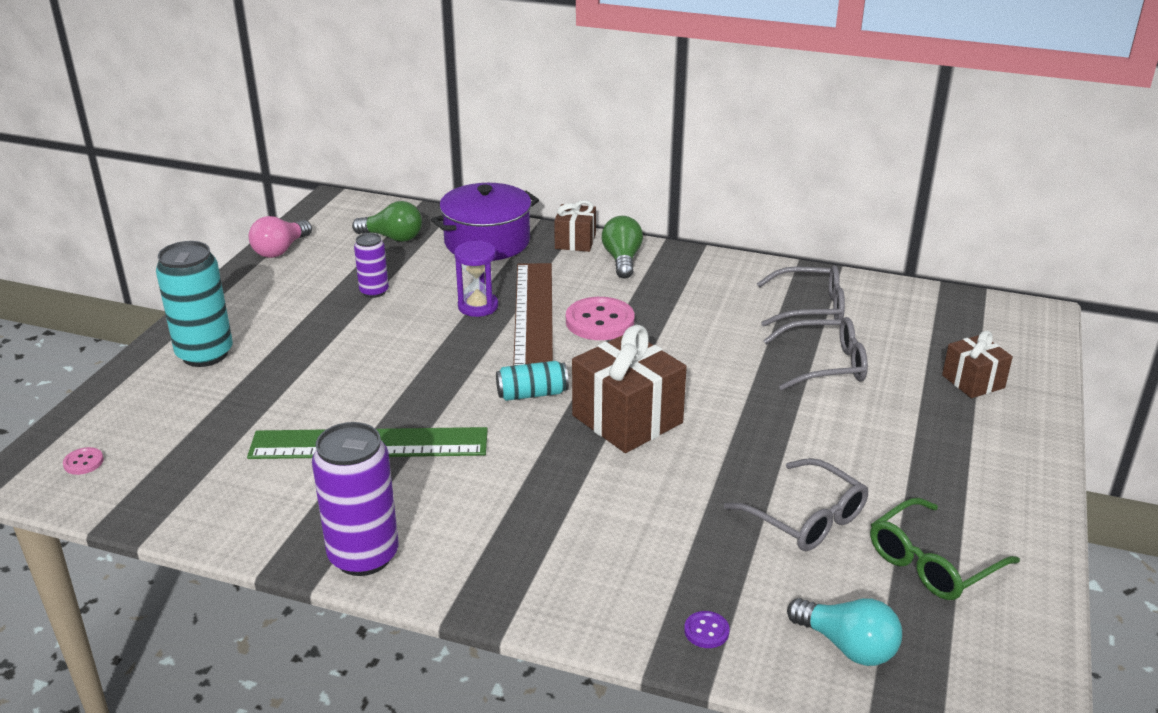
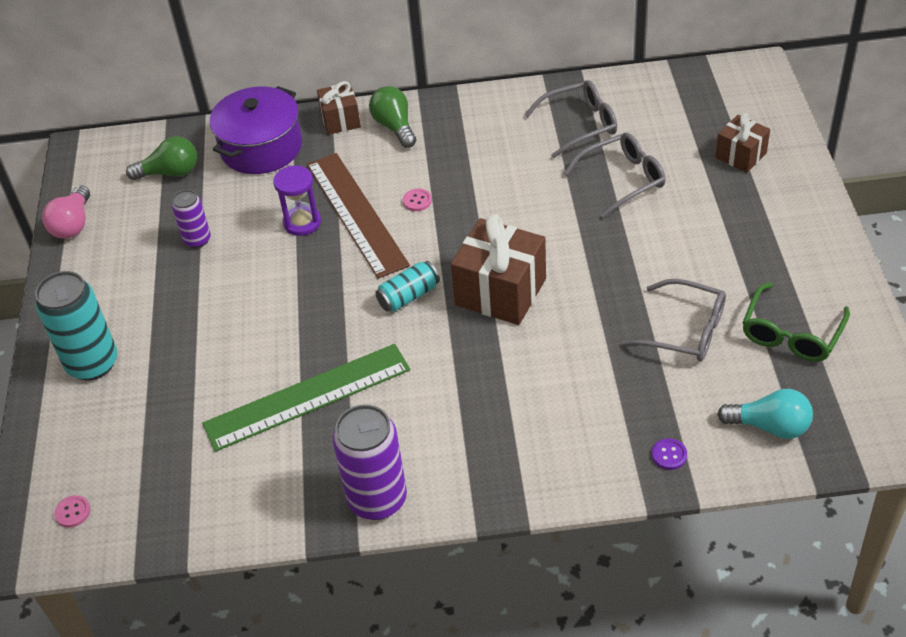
camera: 20 degrees left, 15 degrees up
(600, 321) = (417, 201): pink button -> pink button, size x0.46

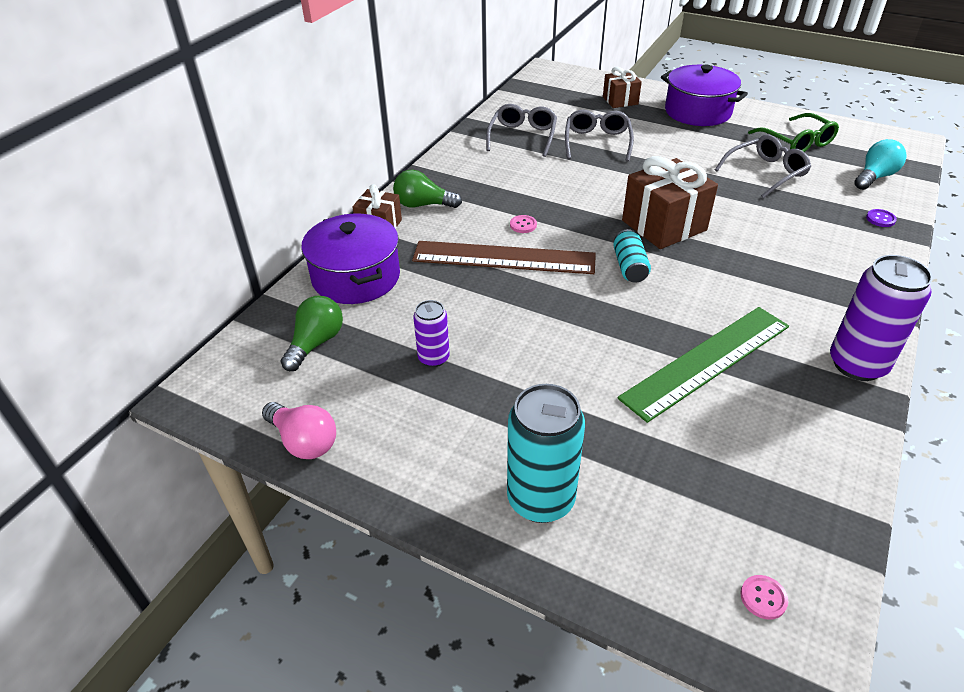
camera: 60 degrees left, 5 degrees down
(302, 222) = (482, 289): purple hourglass -> none
(307, 397) = (707, 361): green ruler -> green ruler turned 45 degrees clockwise
(782, 226) = (697, 112): none -> purple pot

